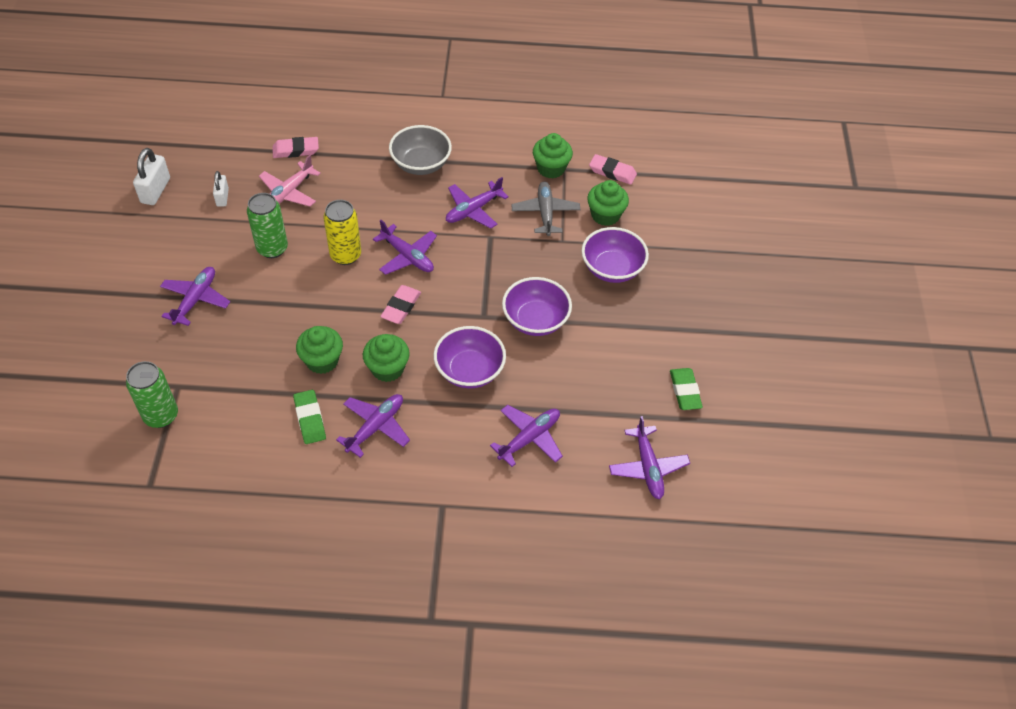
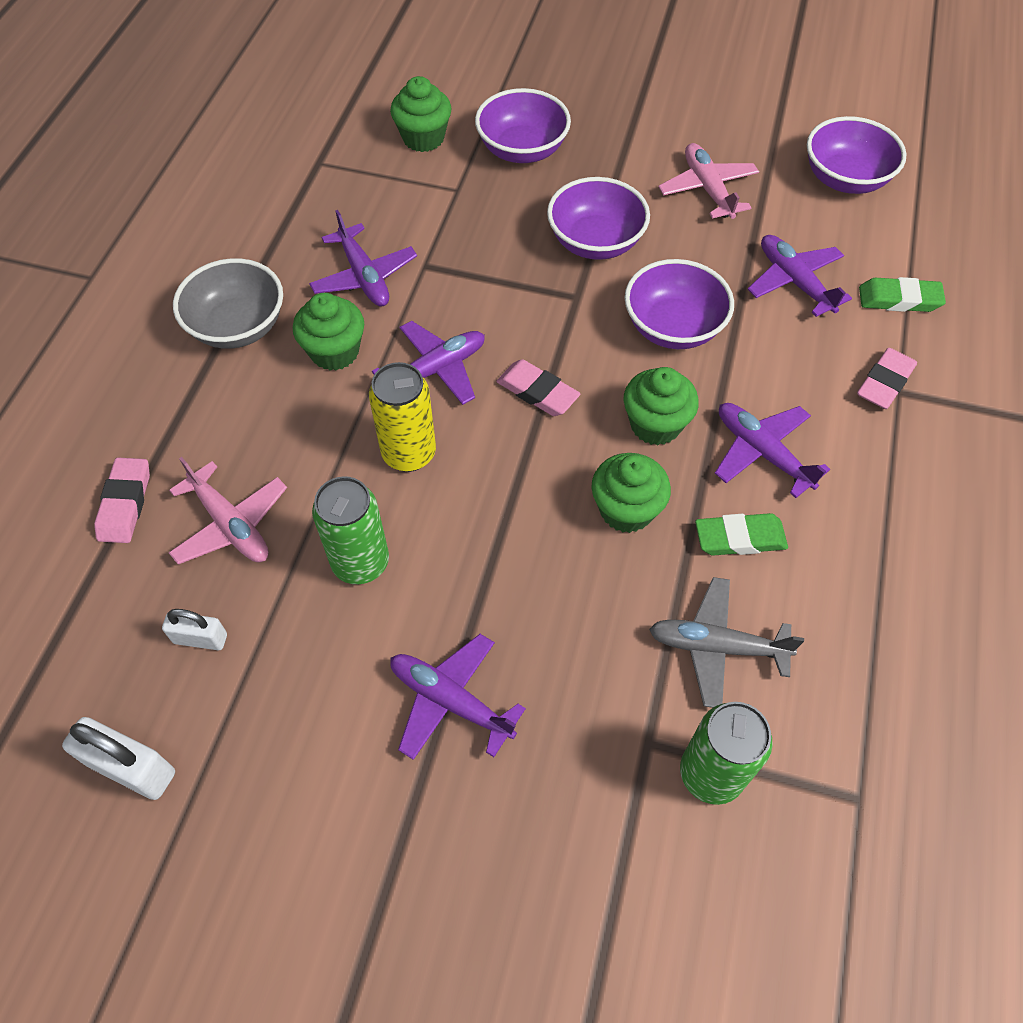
camera: 75 degrees left, 5 degrees up
(545, 213) = (397, 197): grey plane -> grey plane (716, 646)
(551, 168) = (311, 176): green cupcake -> green cupcake (334, 352)
(608, 379) = (707, 189): none -> pink plane
(612, 172) = (344, 116): pink eraser -> pink eraser (884, 382)
(648, 467) = (845, 179): purple plane -> purple bowl
(685, 391) = (735, 125): green eraser -> green eraser (899, 299)

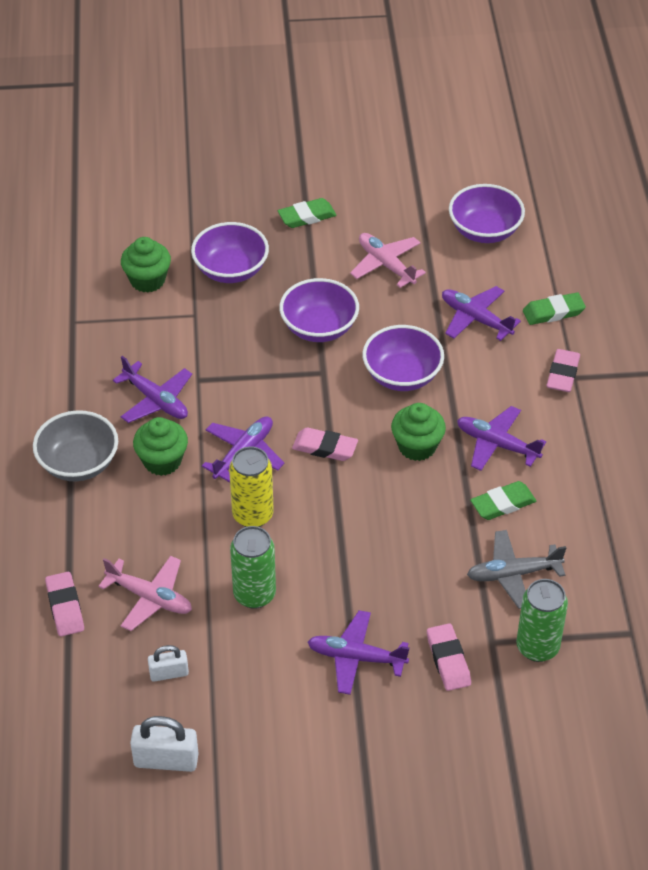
camera: 20 degrees left, 10 degrees down
(575, 749) = (448, 660): none -> pink eraser
(626, 510) = (420, 508): green cupcake -> none
(636, 112) = (307, 216): none -> green eraser

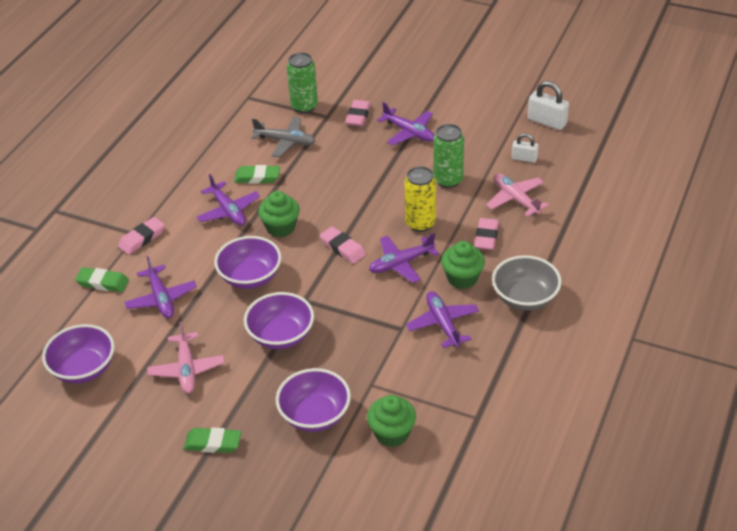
camera: 150 degrees left, 5 degrees down
(65, 607) = (574, 211): pink eraser -> pink eraser (486, 237)

